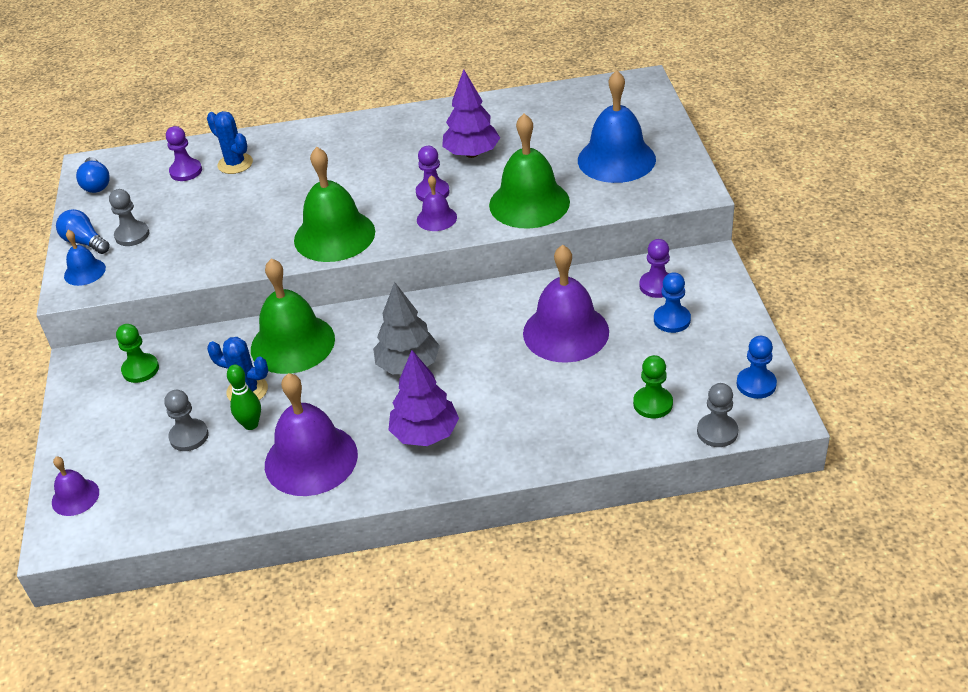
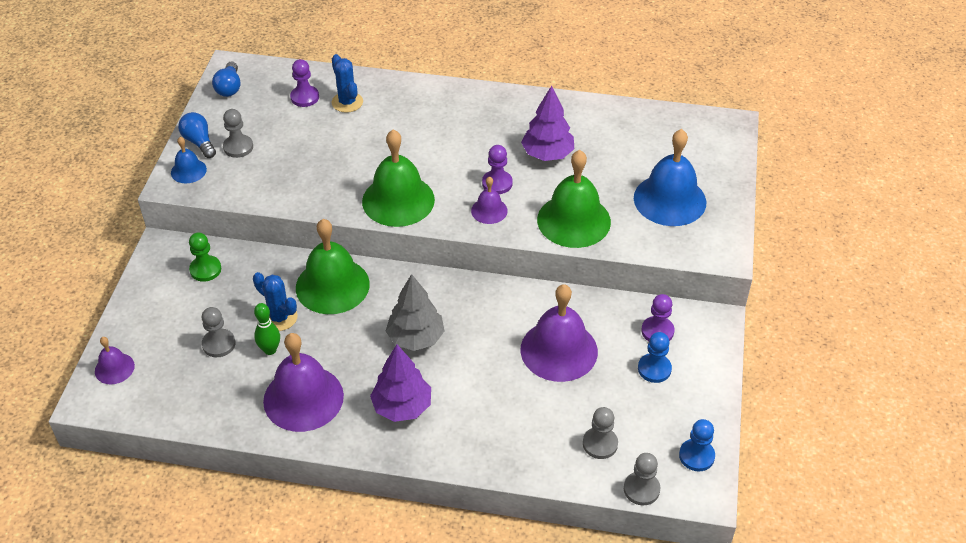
camera: 15 degrees right, 5 degrees up
(653, 404) = (600, 444): green pawn -> grey pawn

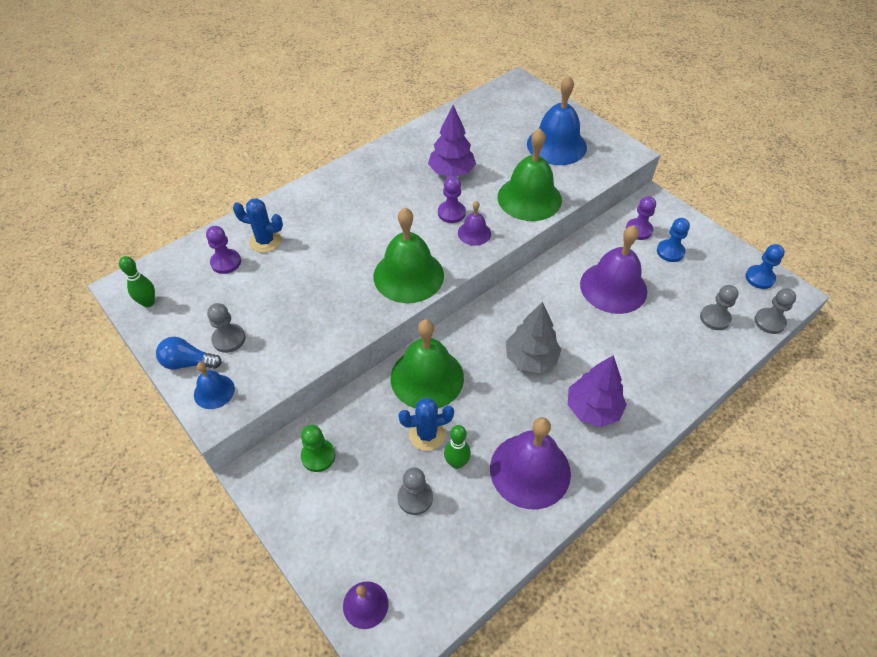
camera: 50 degrees left, 5 degrees up
(229, 87) = (148, 303): blue light bulb -> green bowling pin

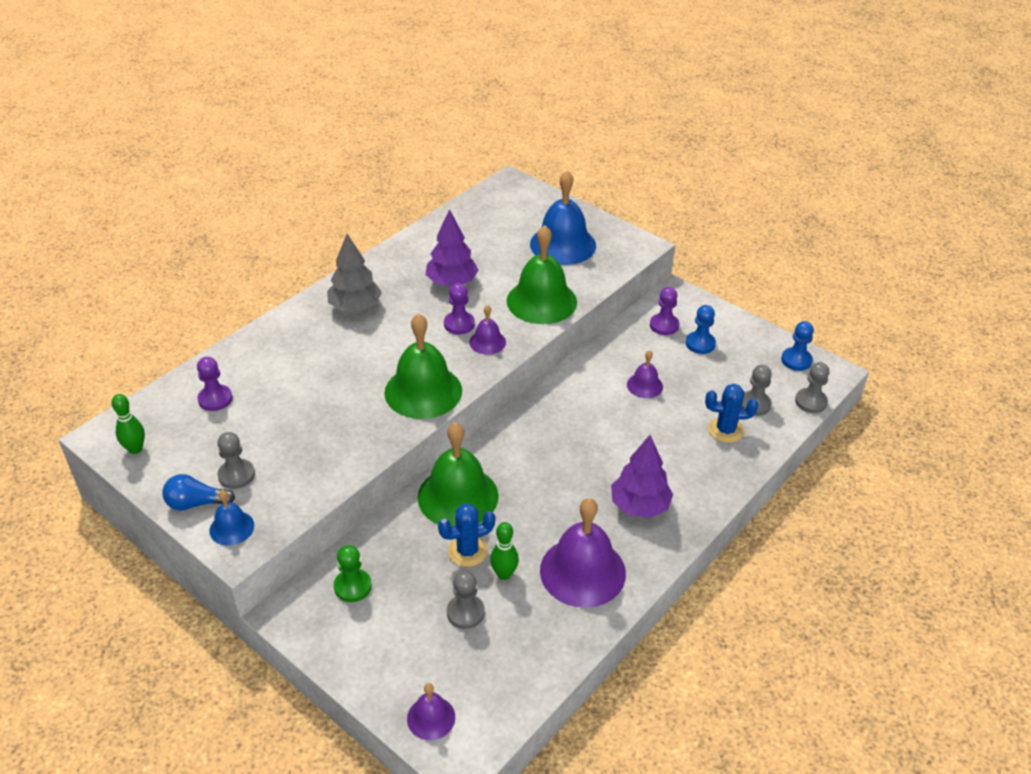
camera: 10 degrees left, 10 degrees down
(265, 241) = (255, 373): blue cactus -> blue cactus (725, 430)
(531, 359) = (567, 465): grey tree -> grey tree (355, 307)
(613, 287) = (644, 385): purple bell -> purple bell, size x0.50

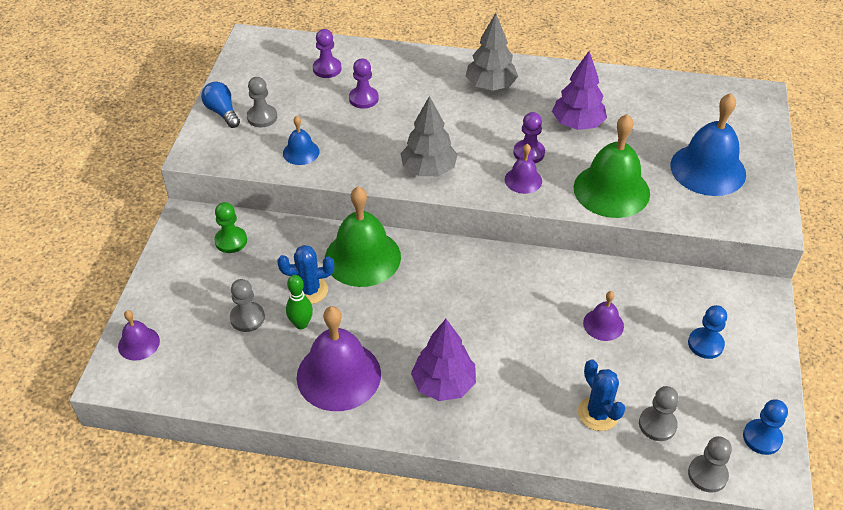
camera: 60 degrees right, 5 degrees up
(135, 449) = (251, 59): green bowling pin -> none
(231, 528) = (212, 140): blue bell -> blue bell (301, 152)
(423, 391) = (428, 170): green bell -> grey tree
(467, 551) = (309, 290): blue cactus -> blue cactus turned 45 degrees counterclockwise
(664, 325) = (704, 304): purple pawn -> purple pawn (363, 99)

